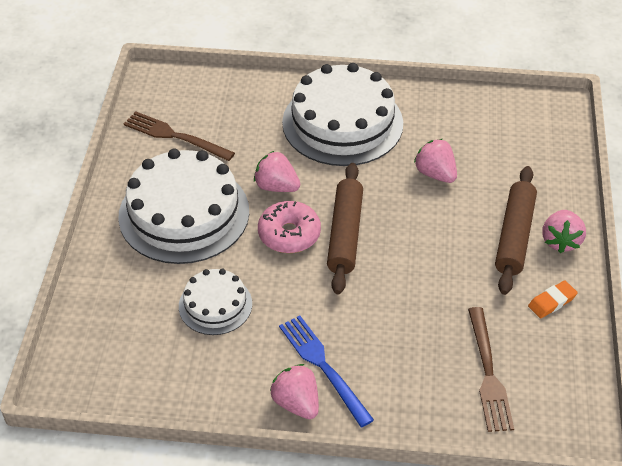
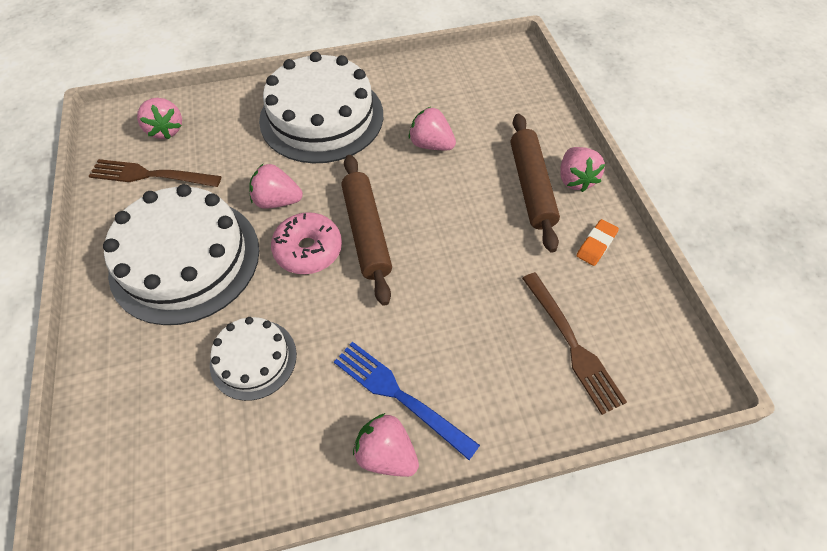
camera: 20 degrees left, 10 degrees up
(199, 100) = (166, 130): none -> pink strawberry

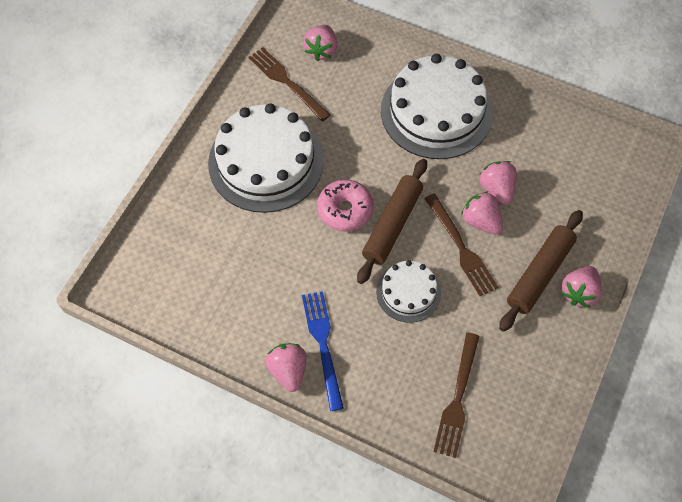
camera: 40 degrees right, 5 degrees up
(253, 359) = (258, 258): white cake -> white cake (408, 292)
(277, 201) = (353, 159): pink strawberry -> pink strawberry (481, 221)
(447, 210) = (461, 248): none -> brown fork
(596, 244) = (543, 349): orange eraser -> none

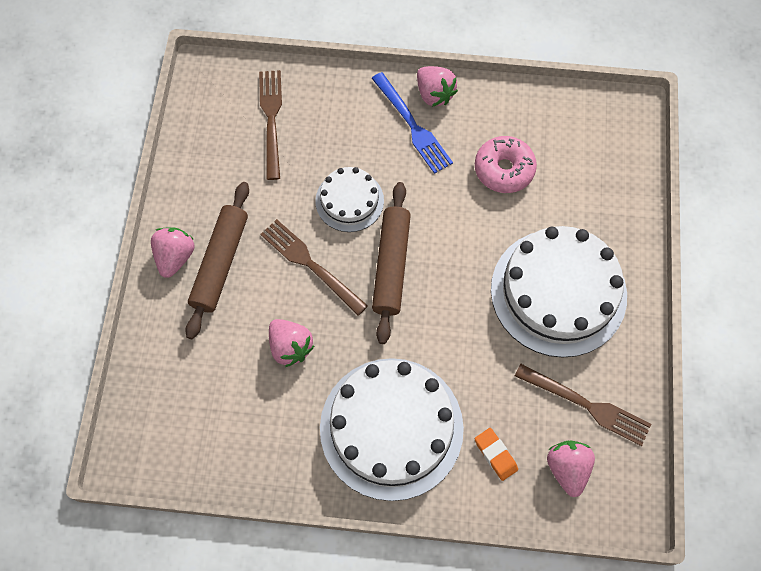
camera: 160 degrees right, 5 degrees up
(345, 210) = (448, 265): pink donut -> pink donut (504, 169)
(367, 73) = (495, 455): none -> orange eraser
(481, 221) = (297, 302): pink strawberry -> none

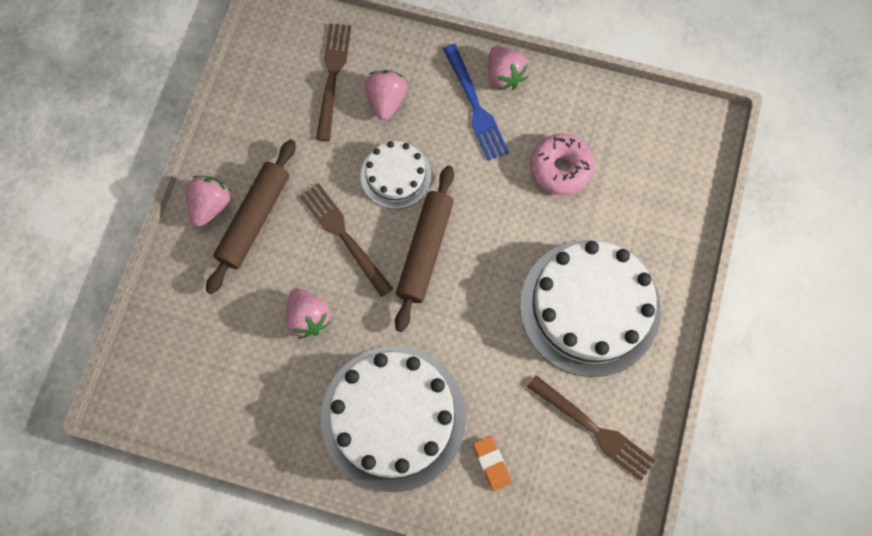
camera: 10 degrees right, 5 degrees up
(567, 469) = (560, 490): pink strawberry -> pink strawberry (386, 101)

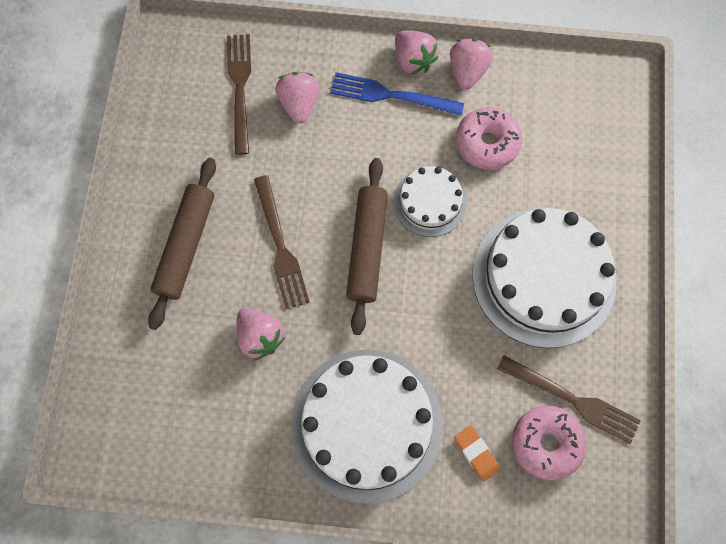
camera: 10 degrees left, 0 degrees up
(211, 205) = (138, 239): pink strawberry -> pink strawberry (467, 71)
(343, 235) = (281, 247): brown fork -> brown fork turned 150 degrees counterclockwise
(396, 175) = (323, 177): white cake -> white cake (430, 202)
(476, 106) = (390, 95): blue fork -> blue fork turned 135 degrees clockwise
(560, 465) = (546, 443): none -> pink donut

